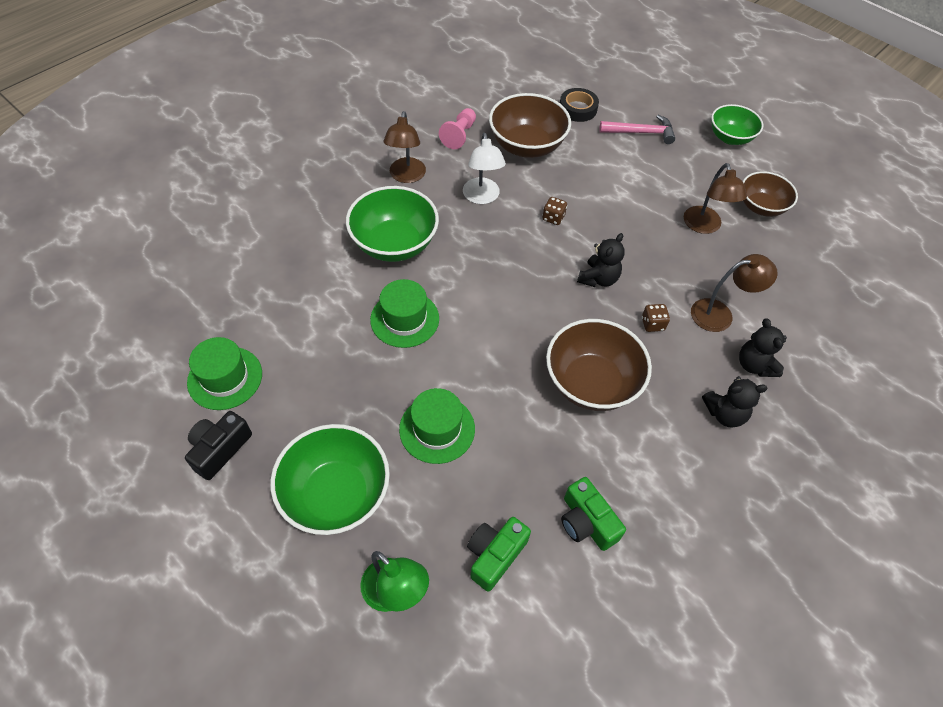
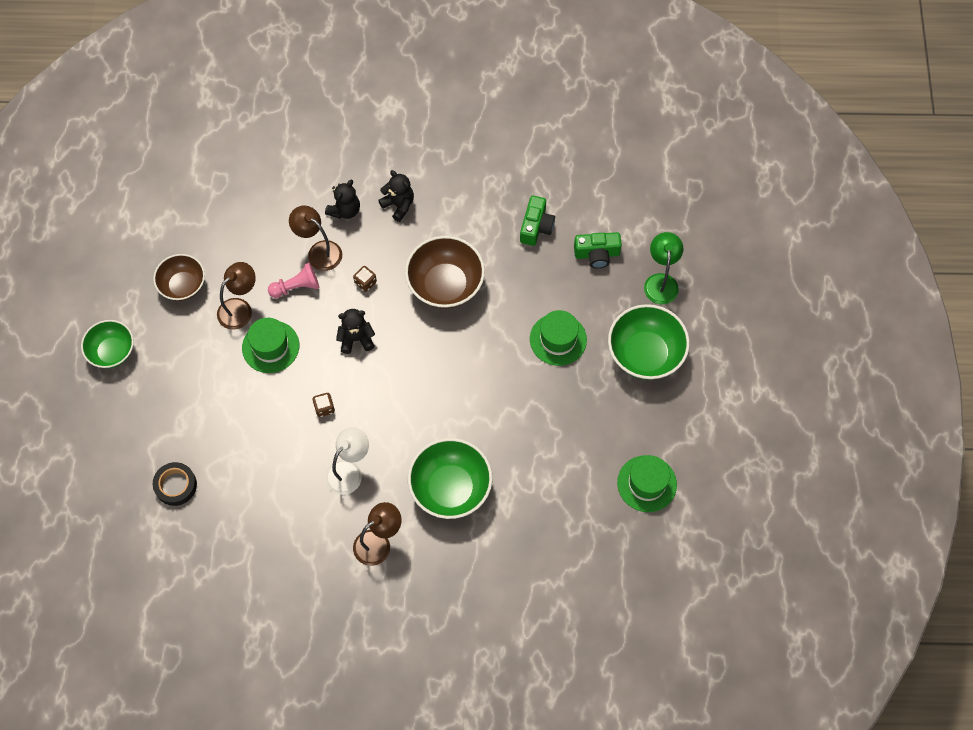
camera: 130 degrees left, 10 degrees up
(220, 449) = (685, 437): black camera -> none
(404, 319) = (504, 424): green hat -> green hat (270, 346)
(459, 135) = (295, 546): pink pawn -> pink pawn (296, 287)
(526, 146) = (260, 487): brown bowl -> none
(641, 132) = (164, 417): pink hammer -> none

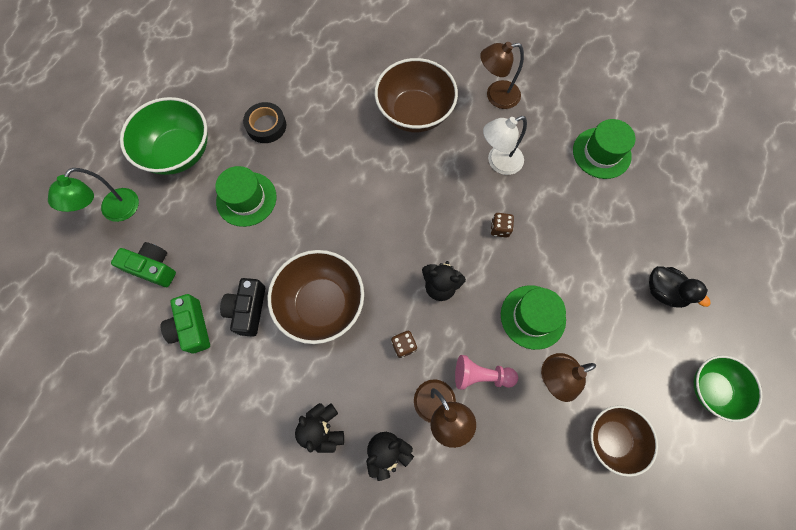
camera: 155 degrees left, 5 degrees up
(166, 413) = (663, 291): none -> black duck
(175, 485) = (668, 216): black tape -> black tape (266, 126)
(450, 488) = (415, 113): green bowl -> brown bowl
(501, 257) = (248, 310): none -> black camera
(536, 227) = (192, 327): green camera -> green camera turned 60 degrees counterclockwise
(647, 483) = (252, 53): green hat -> green hat (601, 153)

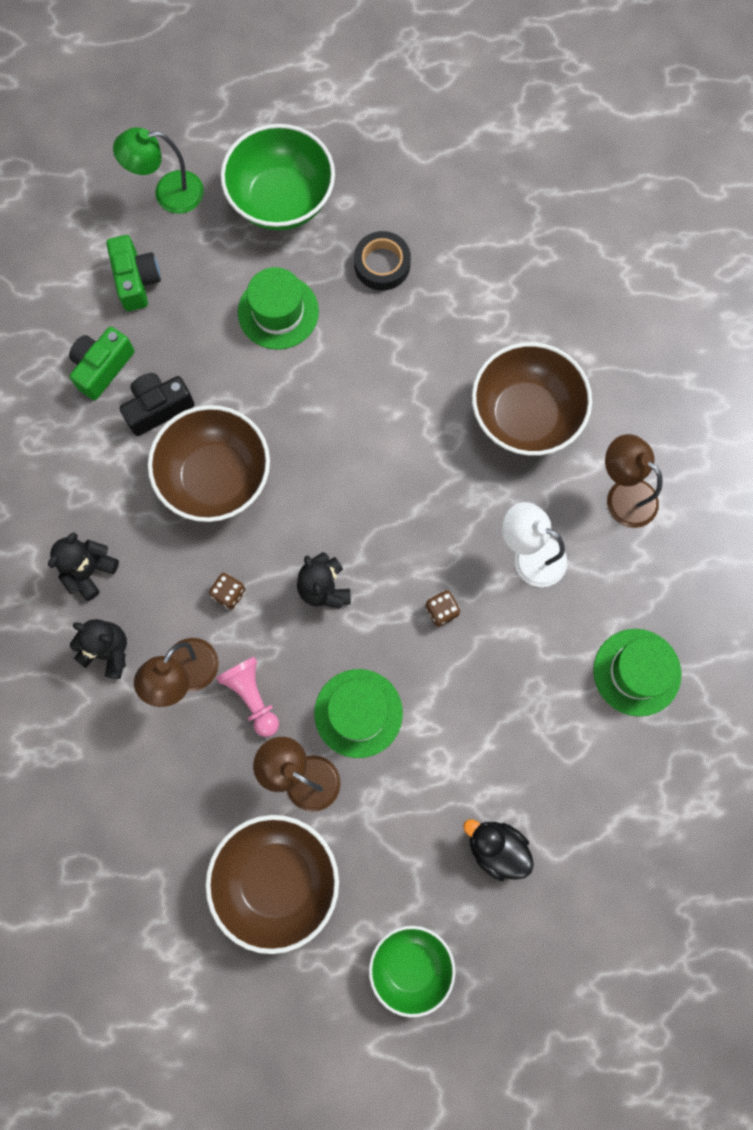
camera: 55 degrees right, 5 degrees up
(612, 438) = (277, 879): brown bowl -> brown bowl, size x1.54
(663, 291) = (496, 848): black duck -> black duck turned 120 degrees clockwise

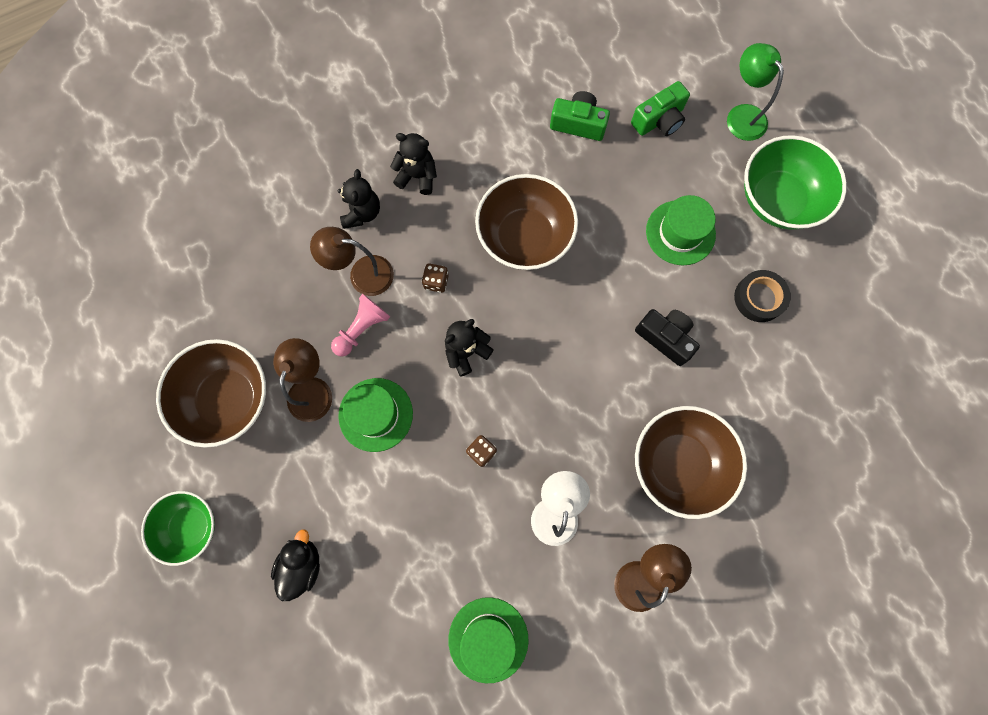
camera: 70 degrees right, 0 degrees up
(158, 408) = (563, 175): black camera -> black camera (665, 338)

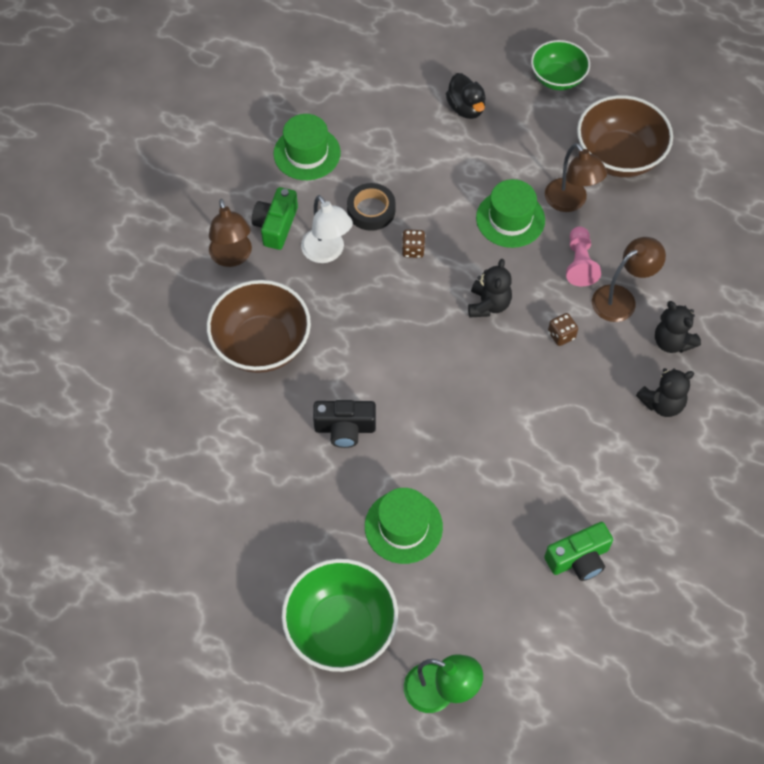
camera: 140 degrees right, 15 degrees down
(524, 237) = (528, 421): brown bowl -> none
(659, 120) = (511, 622): green camera -> green camera (276, 225)
(759, 298) = (291, 520): black tape -> black tape (371, 210)

